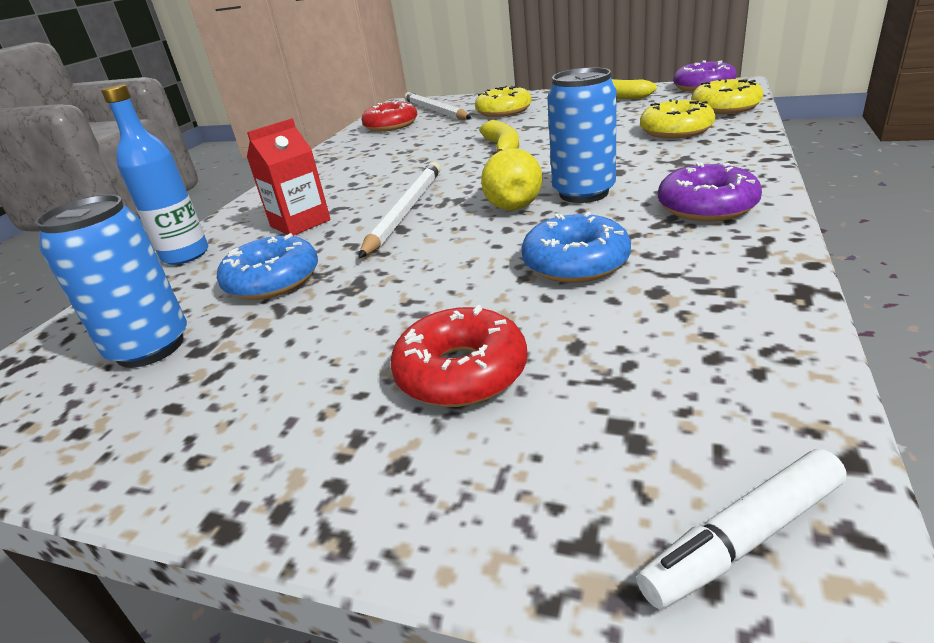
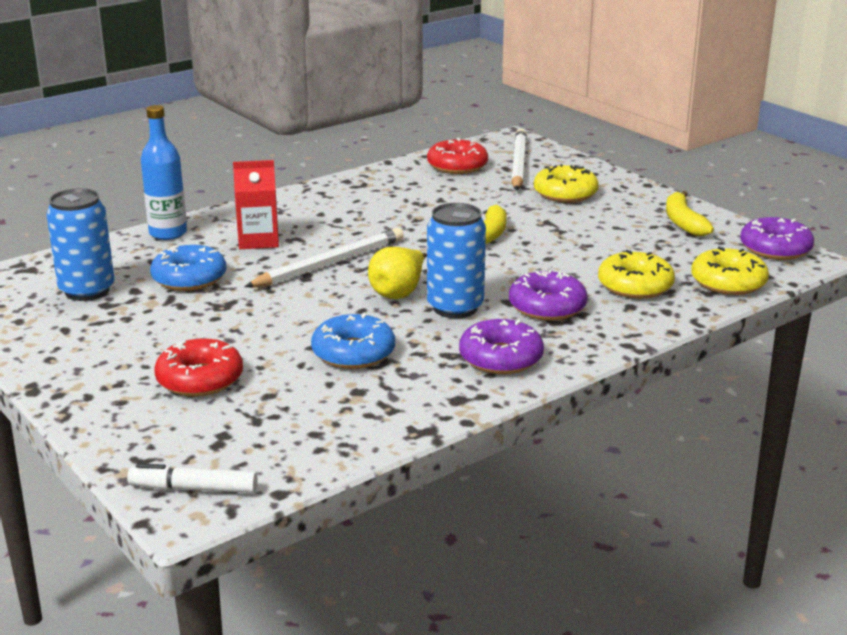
camera: 30 degrees right, 5 degrees down
(651, 163) = (547, 307): none -> purple donut

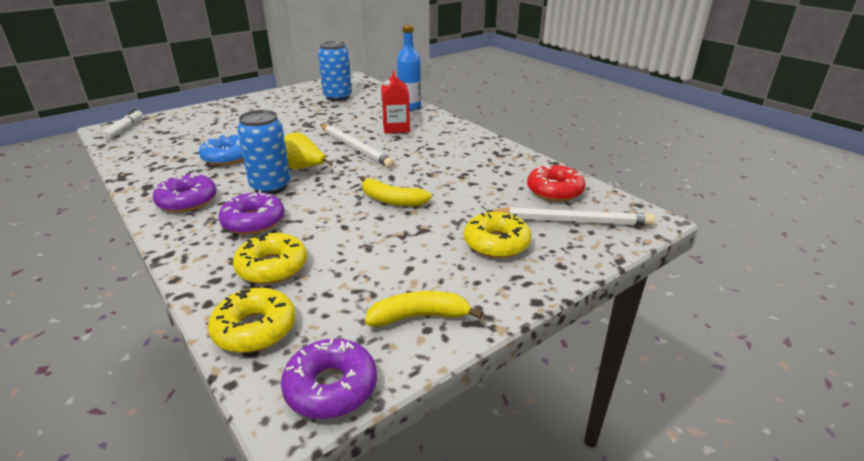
camera: 90 degrees right, 5 degrees up
(189, 278) = (345, 115): blue donut -> none
(200, 379) = (225, 124): red donut -> none

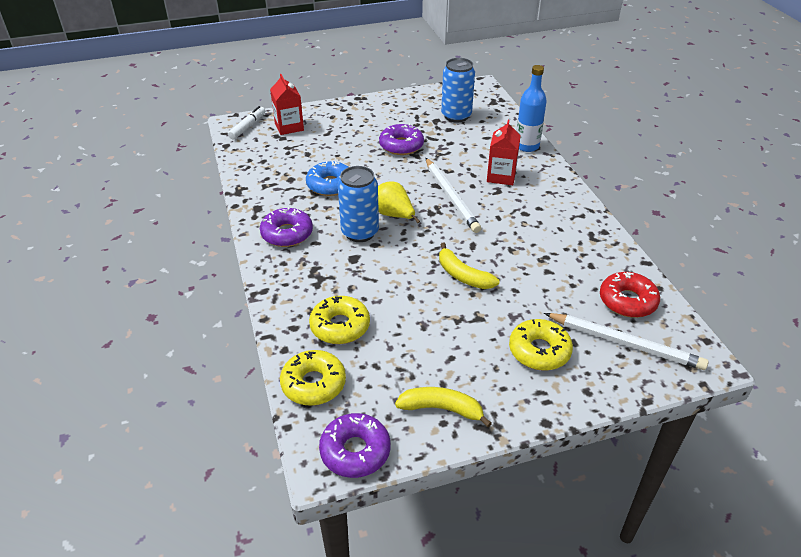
camera: 20 degrees right, 10 degrees up
(171, 123) = (289, 127): none -> red carton
(253, 221) = (336, 271): purple donut -> purple donut (401, 145)

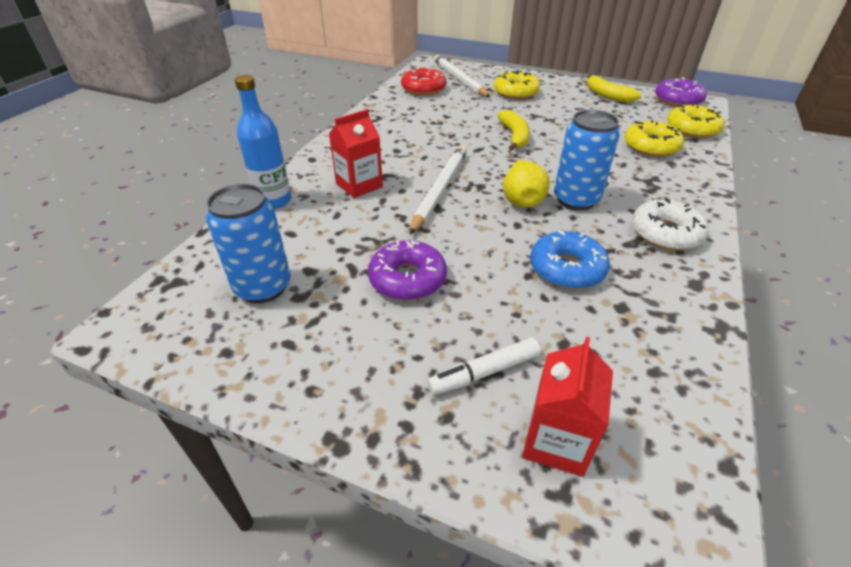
camera: 140 degrees left, 0 degrees up
(247, 127) = (656, 507): white marker -> white marker (484, 372)
(287, 234) = (665, 233): purple donut -> white donut

